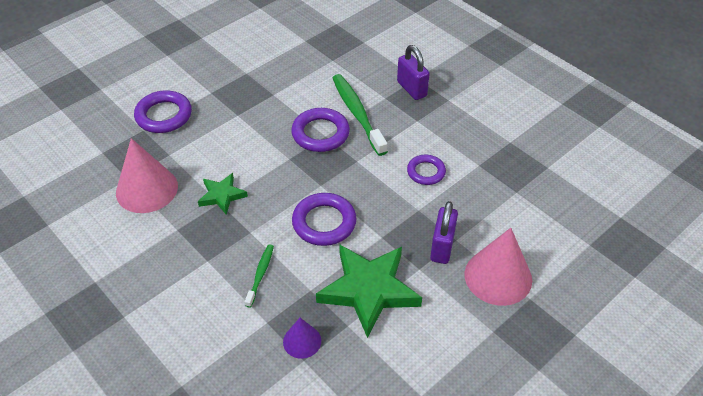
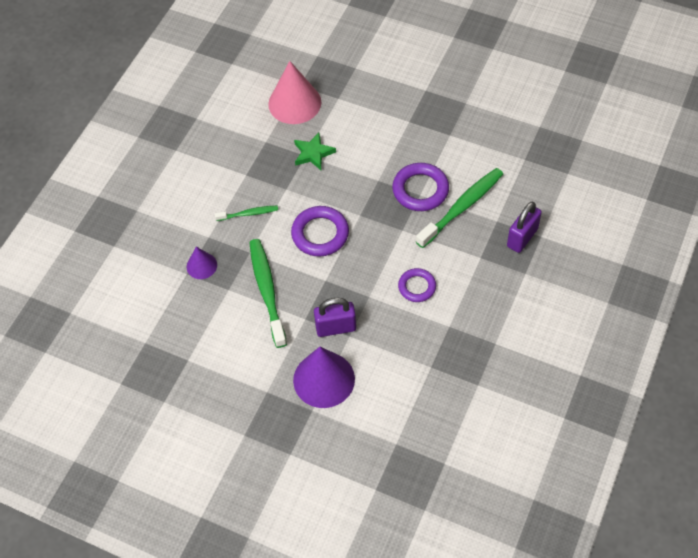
camera: 70 degrees right, 10 degrees up
(164, 115) = (379, 72): purple ring -> none
(369, 290) = (267, 291): green star -> green toothbrush
(498, 276) = (324, 379): pink cone -> purple cone

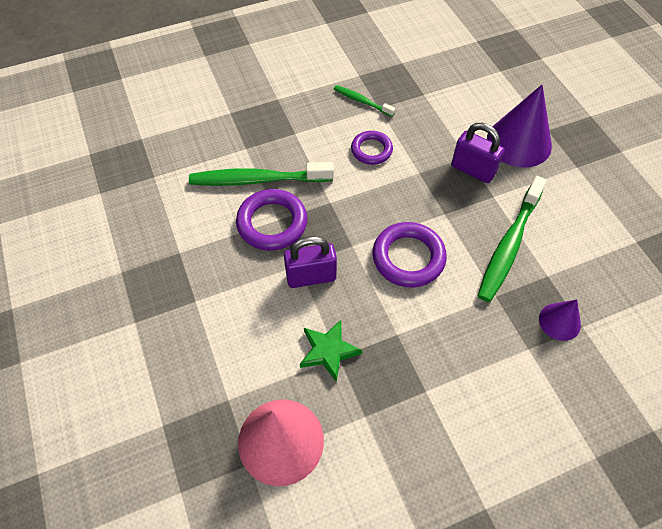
camera: 140 degrees left, 0 degrees up
(248, 214) = (463, 339): green toothbrush -> green toothbrush (362, 101)
(522, 237) = (245, 122): purple padlock -> purple padlock (311, 277)

